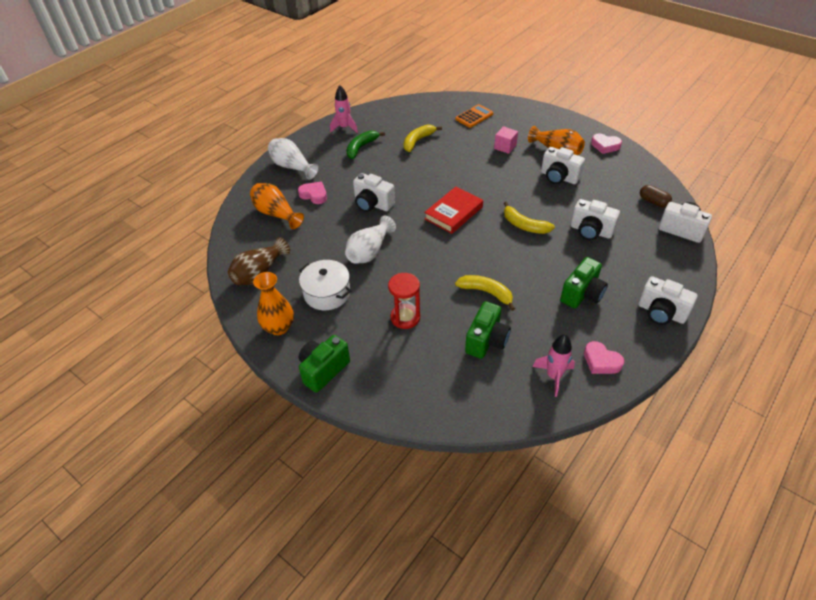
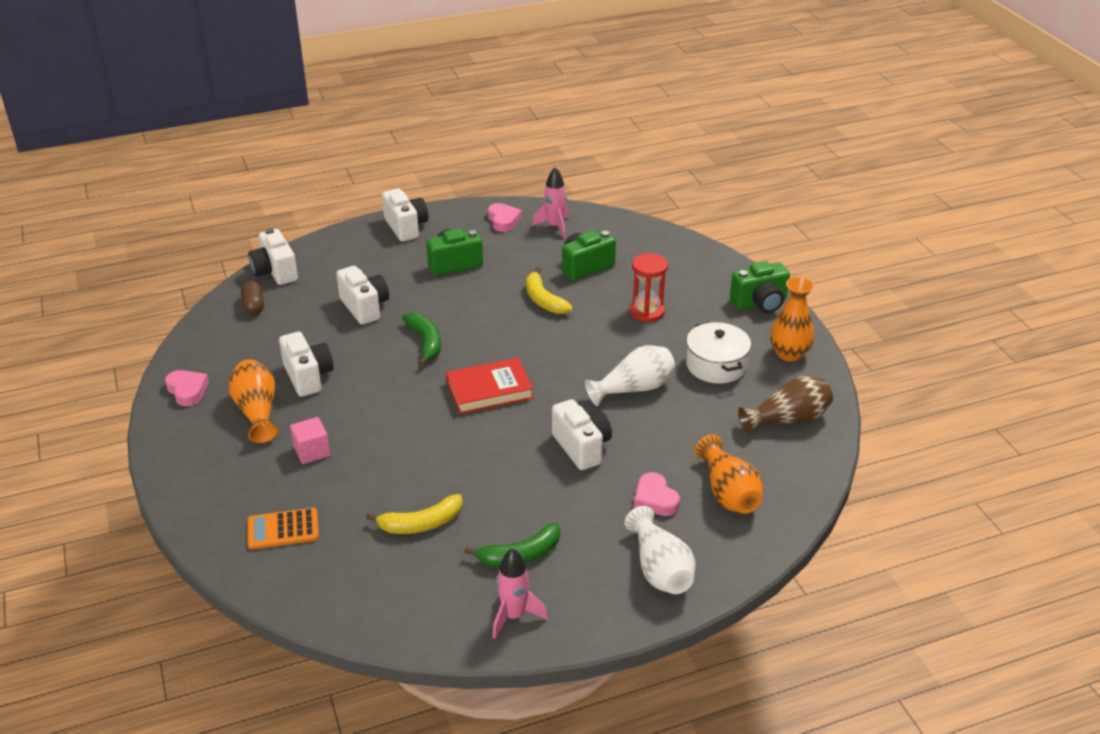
camera: 150 degrees left, 10 degrees down
(524, 225) = (425, 342): yellow banana -> green banana

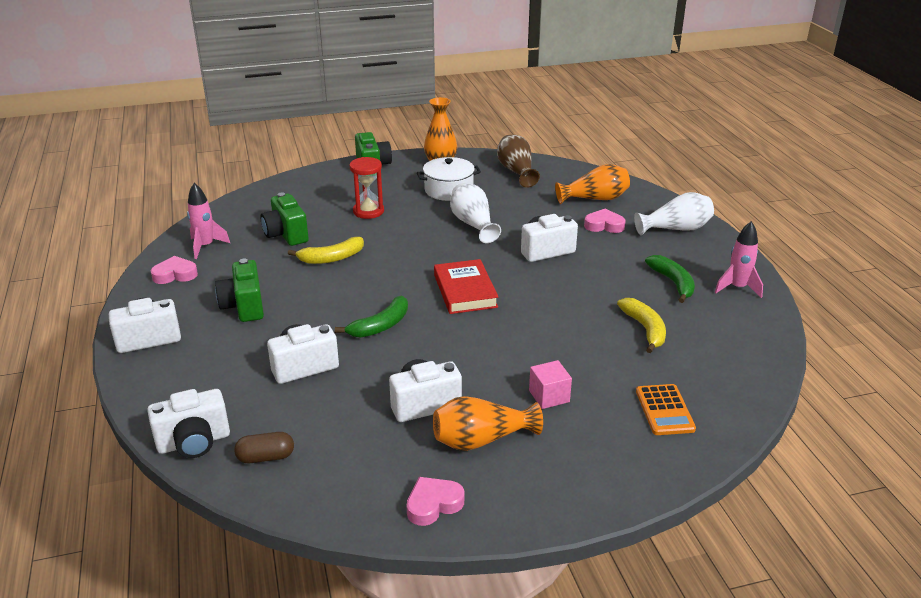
camera: 85 degrees left, 5 degrees down
(425, 342) = (380, 326): green banana -> green banana turned 150 degrees clockwise
(655, 499) = (604, 225): pink heart -> pink heart turned 150 degrees counterclockwise

